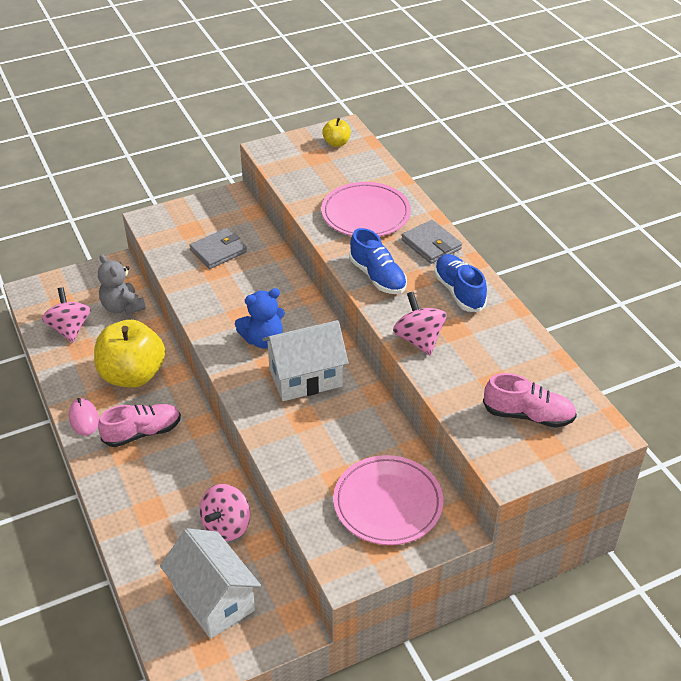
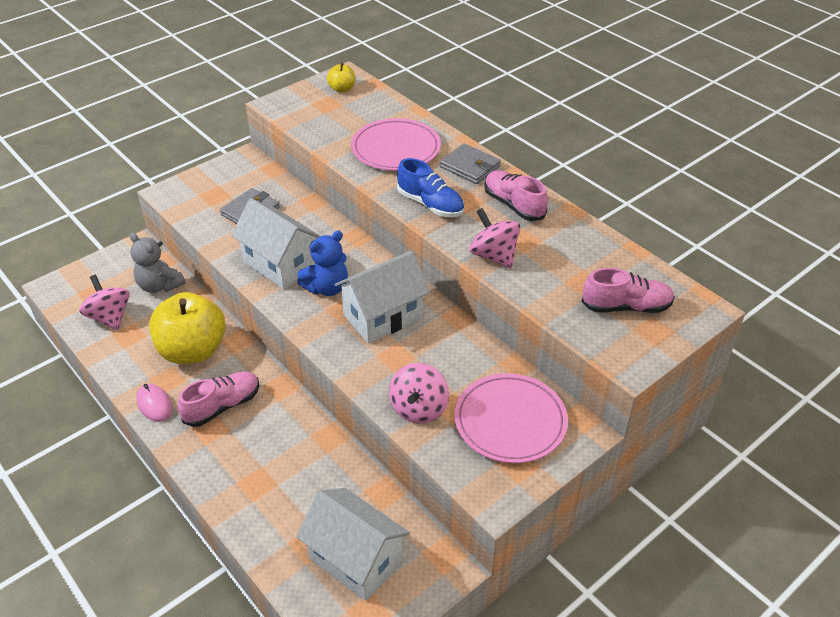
camera: 15 degrees left, 0 degrees up
(226, 525) = (342, 481): pink spinning top -> pink spinning top (419, 408)
(228, 308) = (280, 264): none -> white house
(459, 292) = (513, 205): blue shoe -> pink shoe

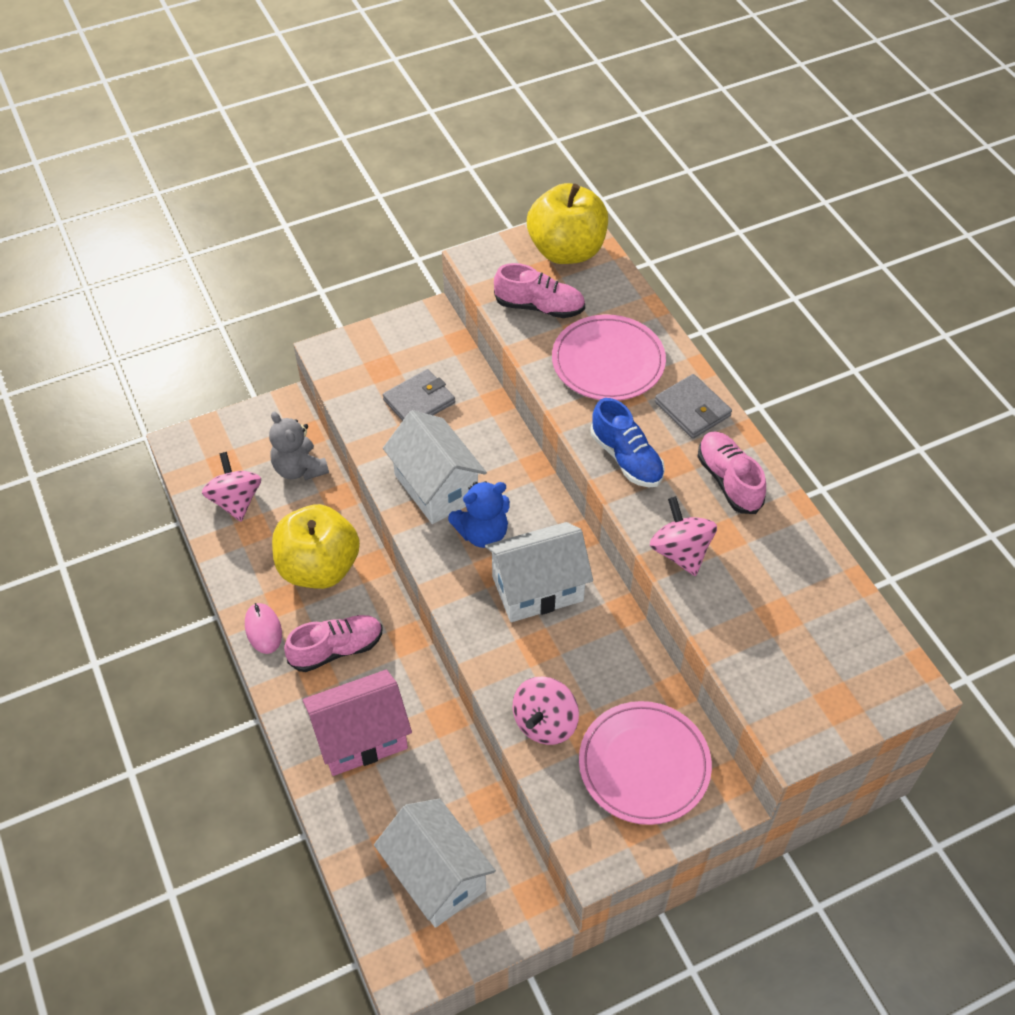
camera: 15 degrees right, 10 degrees up
(260, 467) = (361, 737): none -> pink house
(342, 89) = (566, 251): yellow apple -> yellow apple, size x2.20
(626, 307) = (817, 662): pink shoe -> pink shoe (539, 307)

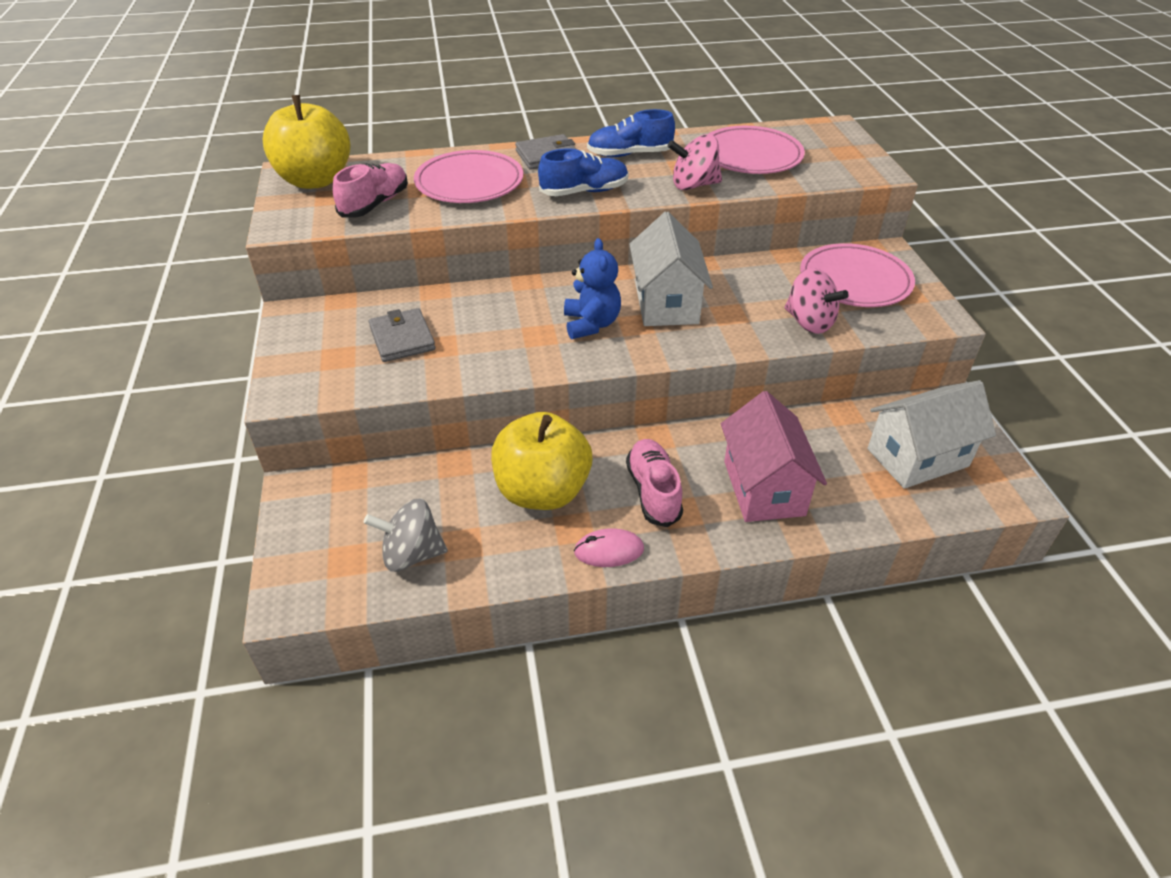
camera: 75 degrees left, 10 degrees down
(236, 501) = (412, 554): pink spinning top -> grey spinning top
(299, 468) = (396, 489): grey teddy bear -> none
(436, 487) = (521, 344): white house -> none
(728, 481) = (630, 154): pink shoe -> blue shoe
(779, 598) = (750, 155): none -> pink plate

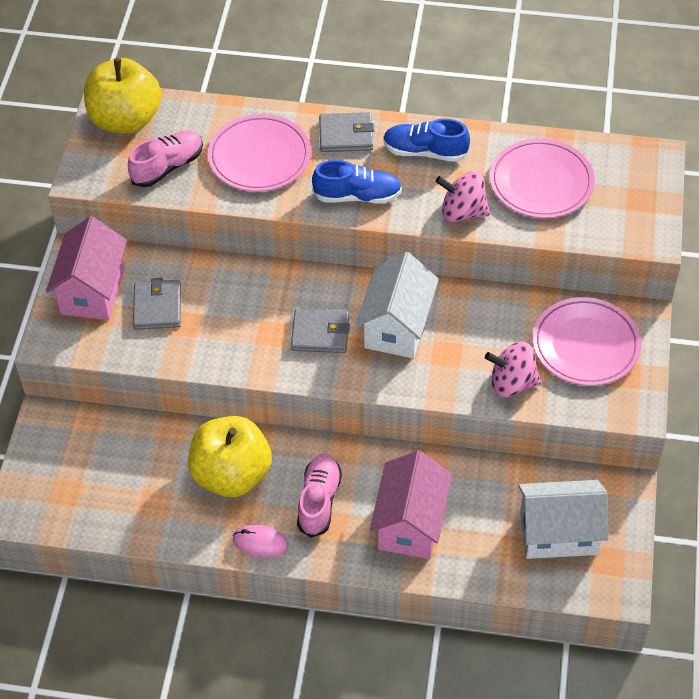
camera: 20 degrees right, 10 degrees up
(321, 340) = (92, 291): none -> pink house
(412, 554) = (113, 501): grey spinning top -> none
(591, 324) = (320, 333): blue teddy bear -> grey wallet
(809, 322) = (512, 383): pink spinning top -> pink spinning top turned 120 degrees clockwise

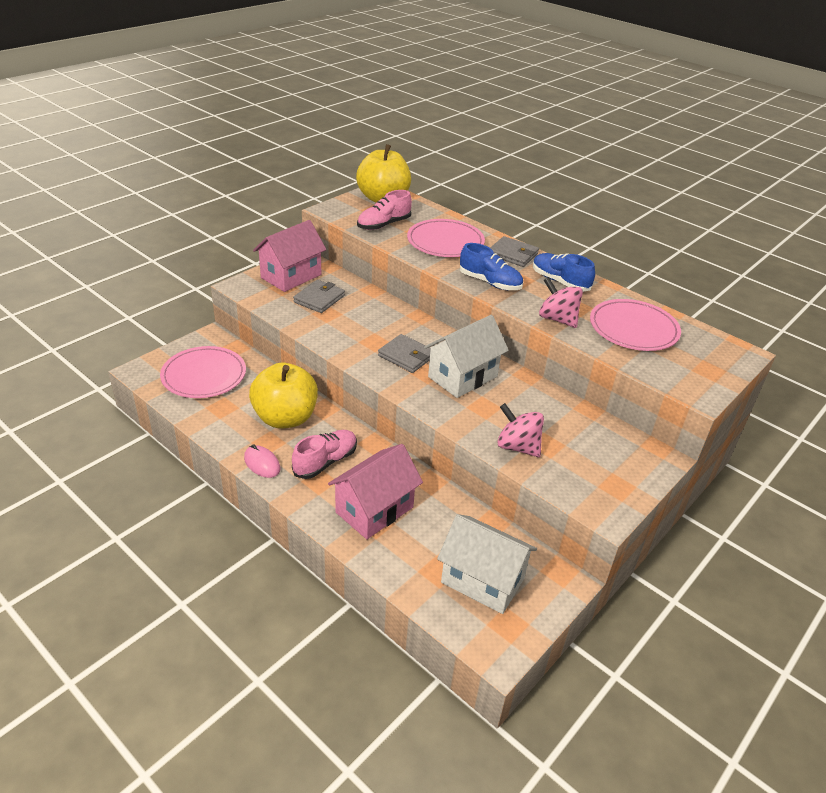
camera: 30 degrees right, 15 degrees down
(167, 167) = (384, 225): pink shoe -> pink shoe turned 150 degrees clockwise
(585, 345) = (598, 453): pink plate -> pink plate (204, 375)

